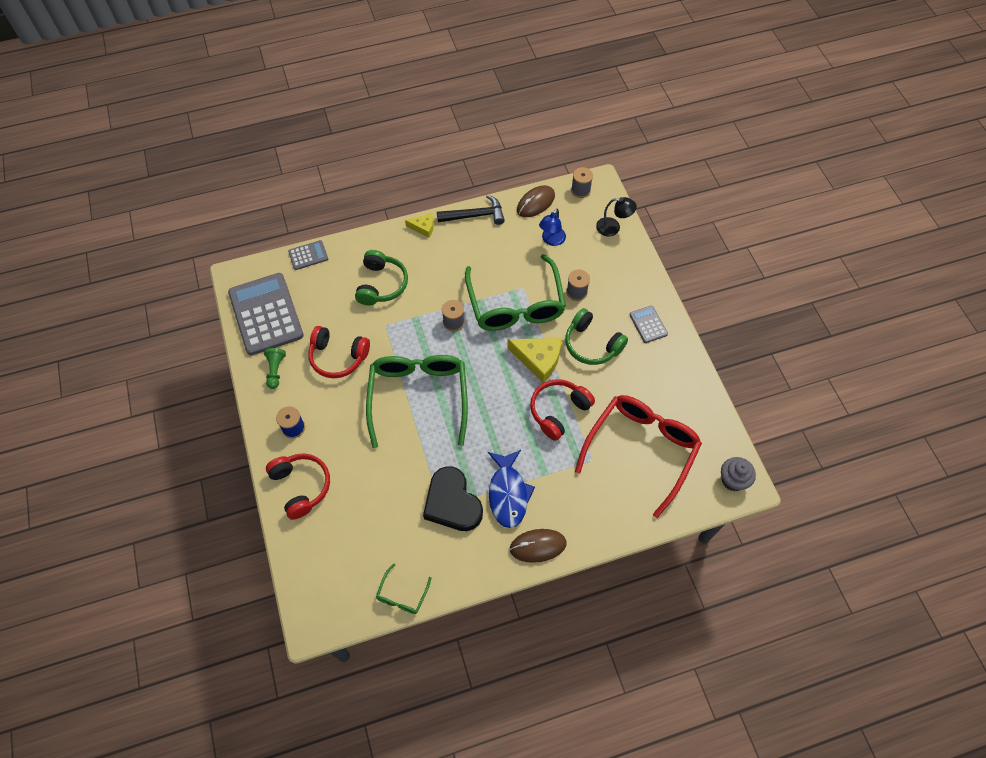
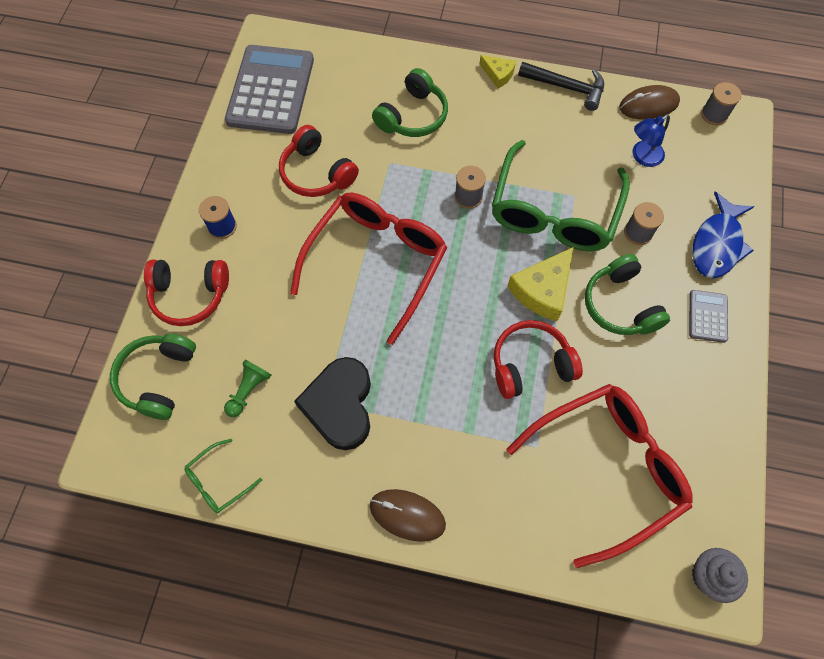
camera: 30 degrees right, 5 degrees up
(275, 370) = (243, 155): green pawn -> green pawn (248, 390)
(301, 486) = (190, 295): red headphones -> red headphones turned 90 degrees clockwise
(308, 255) = (353, 48): grey calculator -> none
(316, 553) = (158, 378): none -> green headphones
(418, 397) = (376, 262): green glasses -> red glasses
(508, 493) = (410, 431): blue fish -> blue fish (717, 244)
(538, 360) = (542, 290): yellow cheese -> yellow cheese turned 75 degrees clockwise
(613, 227) = (730, 177): black lamp -> none

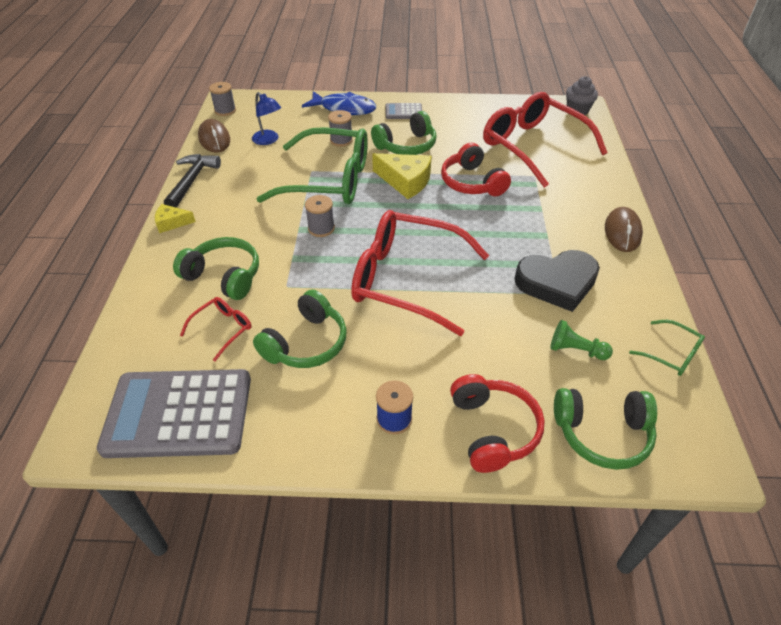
camera: 100 degrees left, 20 degrees down
(317, 173) = (306, 343): red headphones -> green headphones
(348, 115) = (223, 329): none -> red glasses
(498, 74) = (172, 222): yellow cheese -> yellow cheese turned 120 degrees counterclockwise

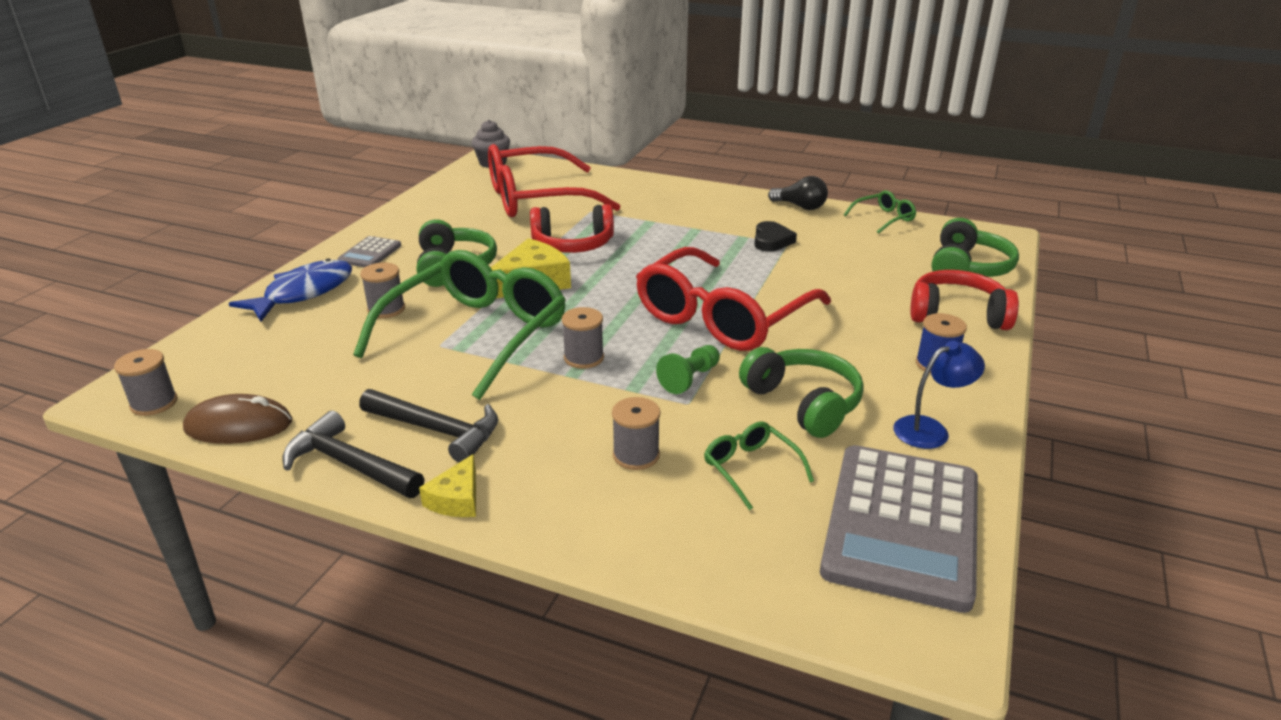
camera: 70 degrees left, 15 degrees down
(223, 329) = (750, 469): red glasses -> green glasses
(224, 276) = (636, 455): green headphones -> grey spool
(227, 197) = (437, 430): none -> black hammer
(268, 140) = (312, 370): blue lamp -> blue lamp (930, 429)
(557, 283) = (771, 240): black heart -> black heart, size x0.55
(576, 350) = (866, 254): green pawn -> green pawn (689, 379)
(622, 232) = (715, 195): brown mouse -> none
(646, 289) = (800, 207): none -> black light bulb

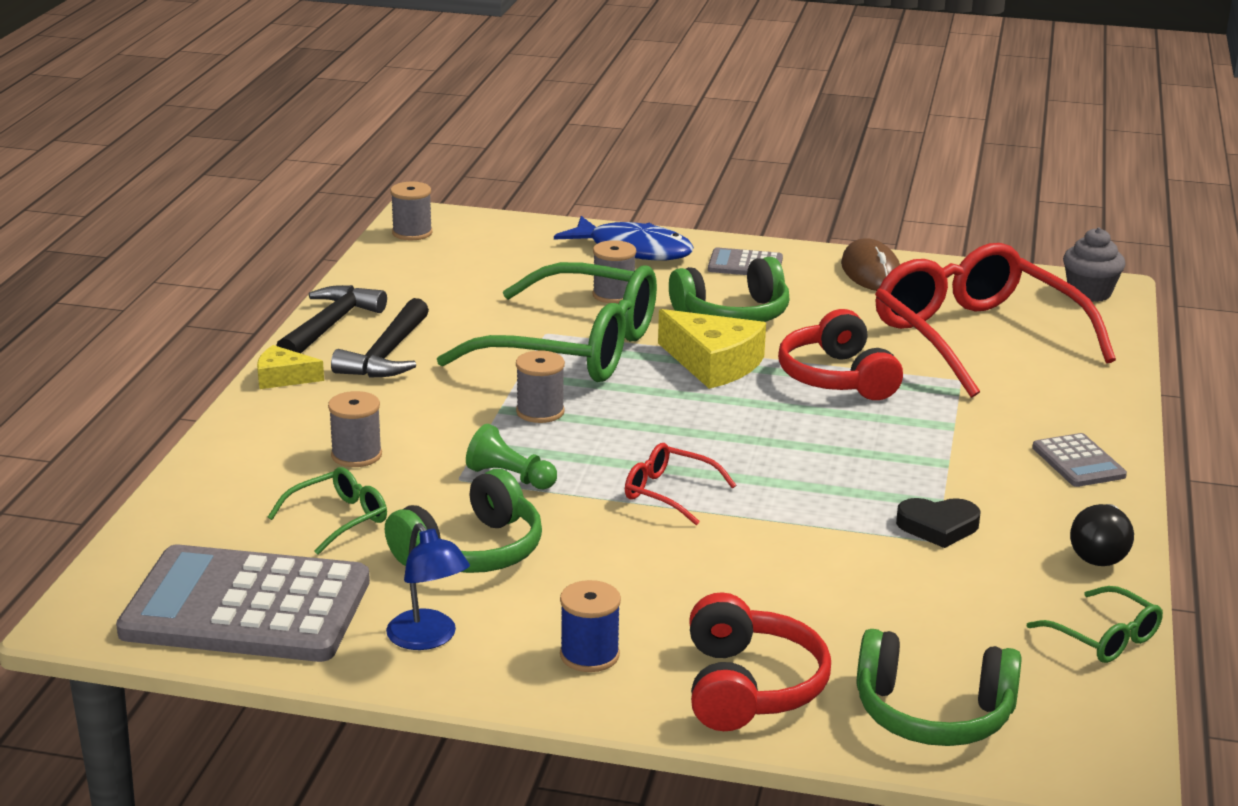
camera: 80 degrees right, 5 degrees down
(239, 425) = (383, 271): brown mouse -> brown mouse (871, 272)
(701, 197) = (1078, 462): none -> grey calculator
(722, 317) = (669, 493): red glasses -> red glasses, size x0.43

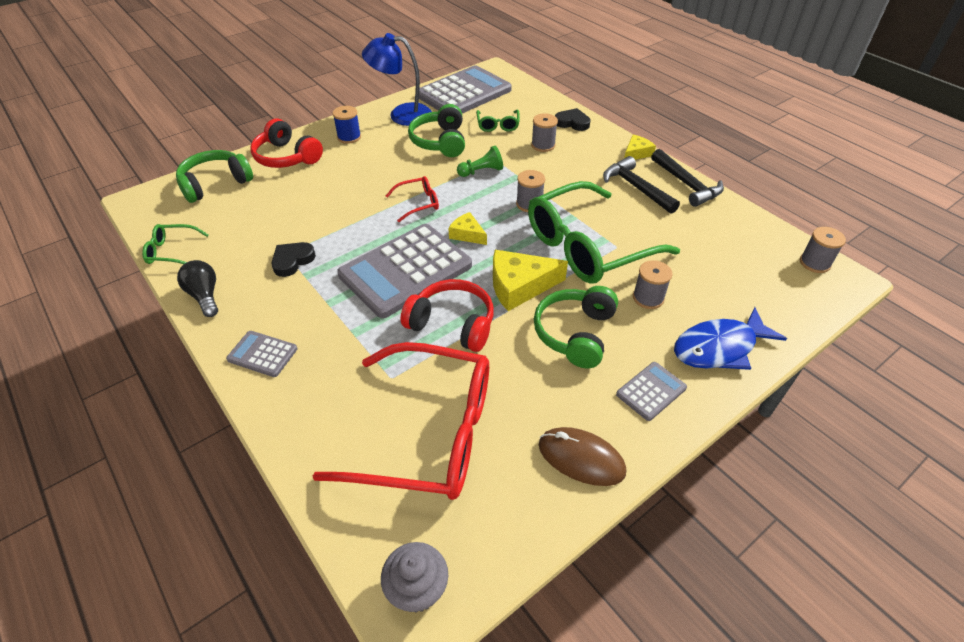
camera: 130 degrees right, 20 degrees up
(241, 455) = (572, 123): none -> black heart
(428, 639) = (401, 114): blue lamp -> blue lamp, size x1.57
(675, 429) = (467, 234): none -> yellow cheese
(811, 440) = (405, 270): none -> grey calculator

